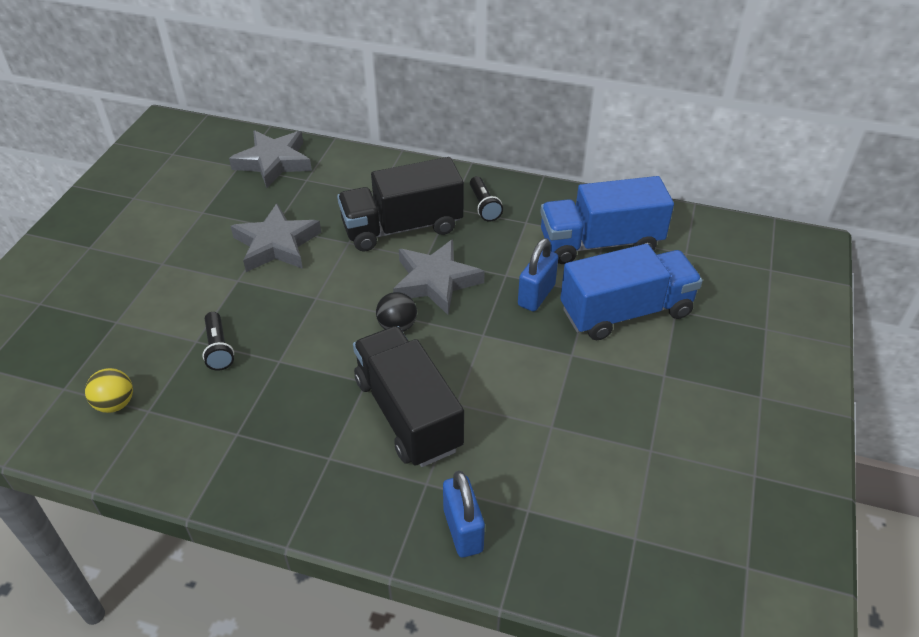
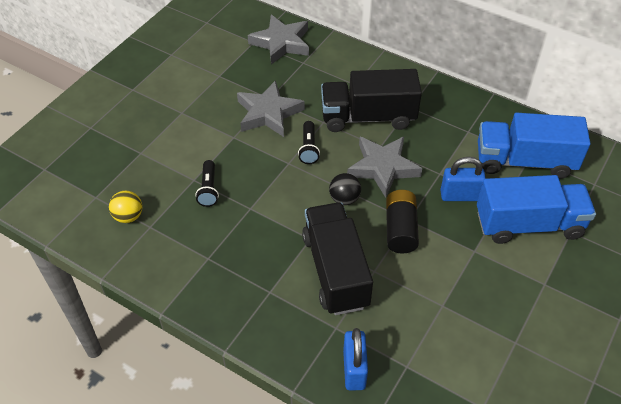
camera: 15 degrees right, 5 degrees up
(476, 348) = (400, 229): none -> black battery
(484, 206) = (438, 111): black flashlight -> black flashlight (309, 148)
(536, 295) = (459, 196): blue padlock -> blue padlock turned 45 degrees clockwise

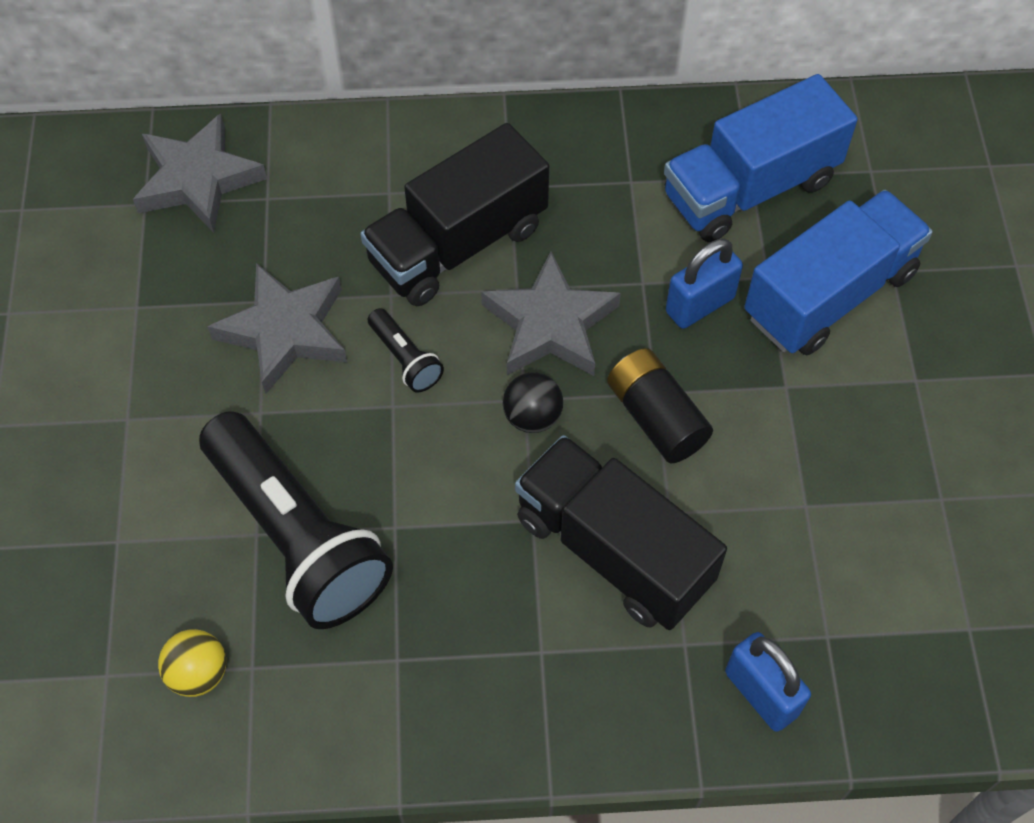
camera: 35 degrees left, 10 degrees up
(209, 189) = (297, 536): black flashlight -> black flashlight, size x2.33

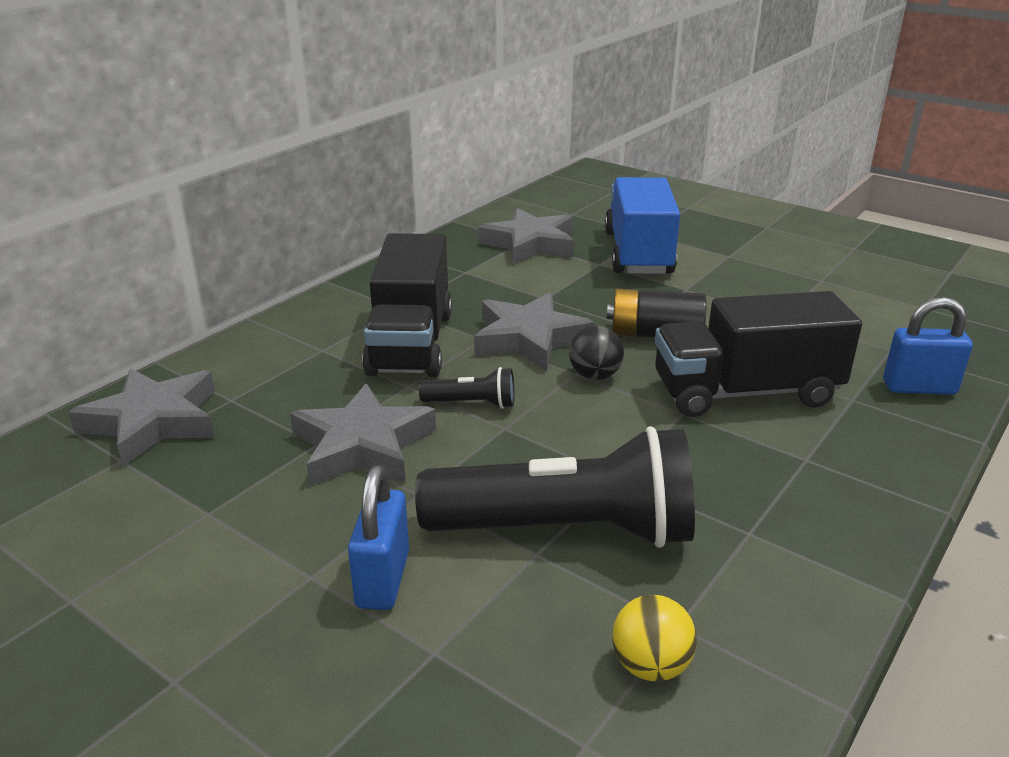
camera: 50 degrees left, 30 degrees down
(700, 305) = (589, 288): blue padlock -> blue padlock (383, 579)
(750, 188) = (530, 244): blue truck -> grey star

